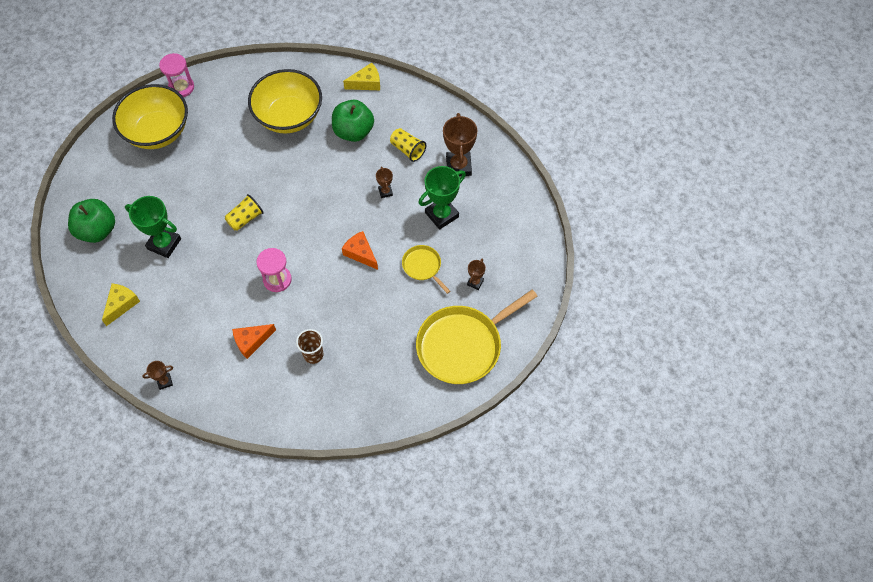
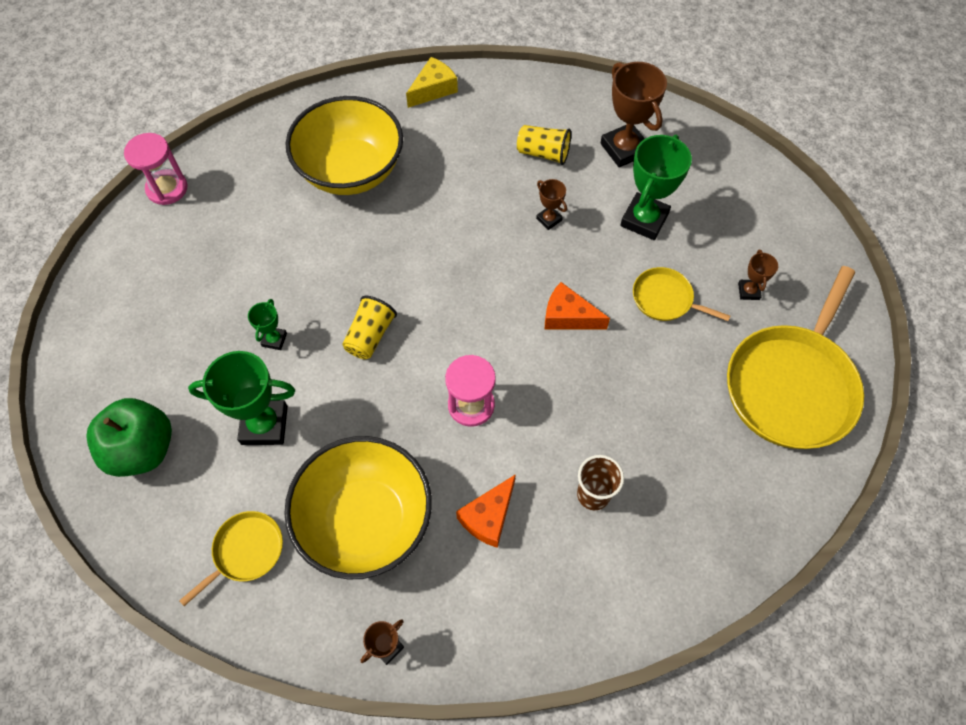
camera: 25 degrees left, 0 degrees up
(121, 304) = (245, 551): yellow cheese -> yellow pan
(157, 132) = (163, 263): yellow bowl -> yellow bowl (365, 520)
(193, 199) = (274, 340): none -> green trophy
(353, 131) = (454, 157): green apple -> none

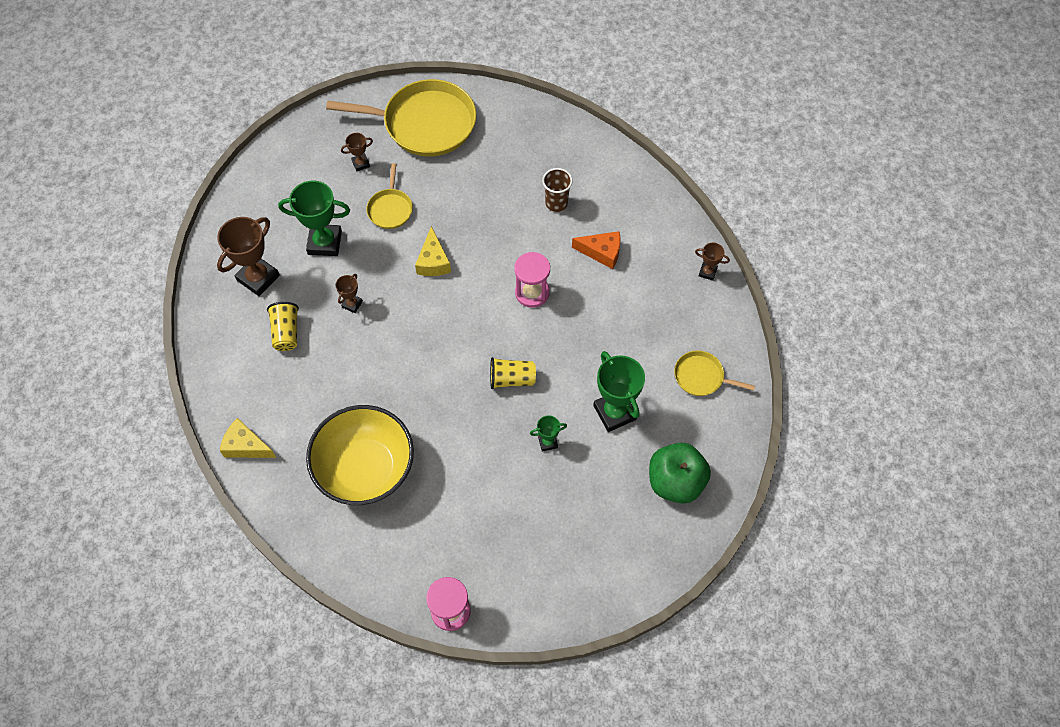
camera: 115 degrees left, 0 degrees up
(365, 520) = (642, 318): yellow bowl -> none
(568, 316) = (433, 261): orange cheese -> yellow cheese

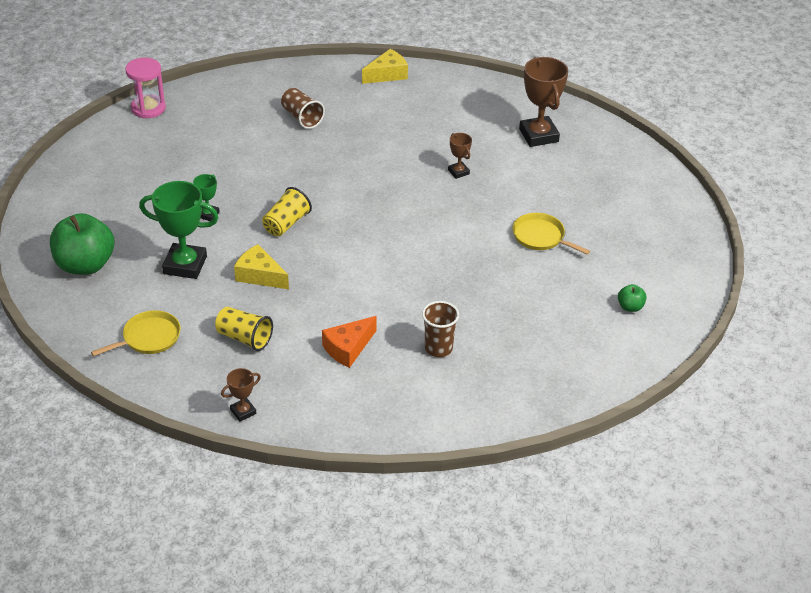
camera: 125 degrees right, 20 degrees down
(286, 332) = (468, 129): yellow cup -> yellow cup (244, 338)
(325, 242) = (540, 184): green trophy -> none
(361, 163) = (614, 242): brown trophy -> none
(365, 469) = (302, 117): yellow bowl -> brown cup
(424, 123) = (630, 307): yellow pan -> green apple
(433, 261) = (454, 236): yellow cheese -> yellow cheese (259, 275)
(532, 292) = (355, 278): pink hourglass -> none

